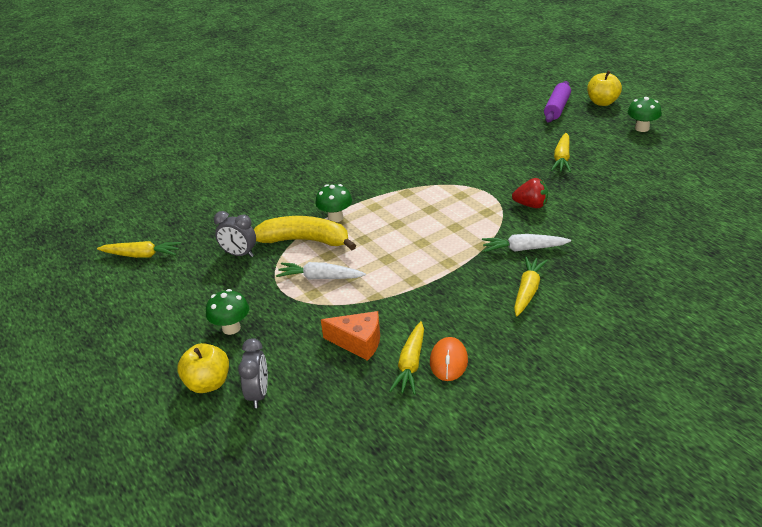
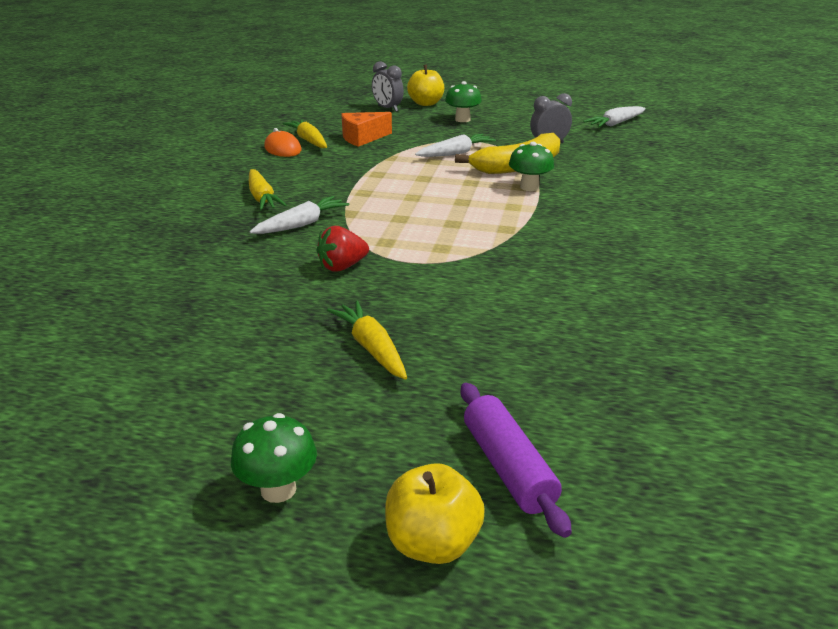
camera: 135 degrees right, 5 degrees down
(141, 255) = (615, 124): yellow carrot -> white carrot

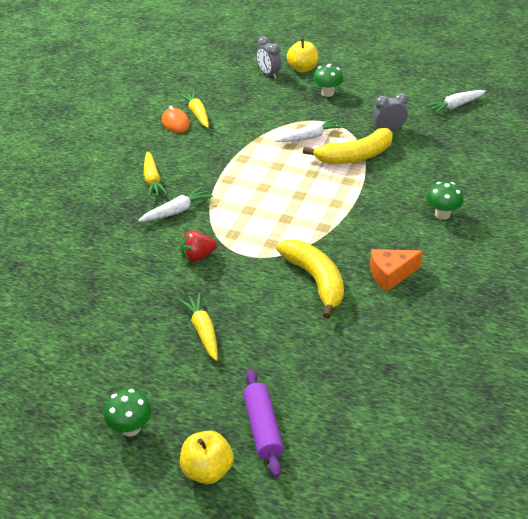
camera: 10 degrees right, 10 degrees up
(363, 138) = (240, 113): orange cheese -> orange cheese (391, 275)
(518, 281) = (316, 280): none -> yellow banana
(529, 187) = (355, 182): green mushroom -> green mushroom (442, 214)

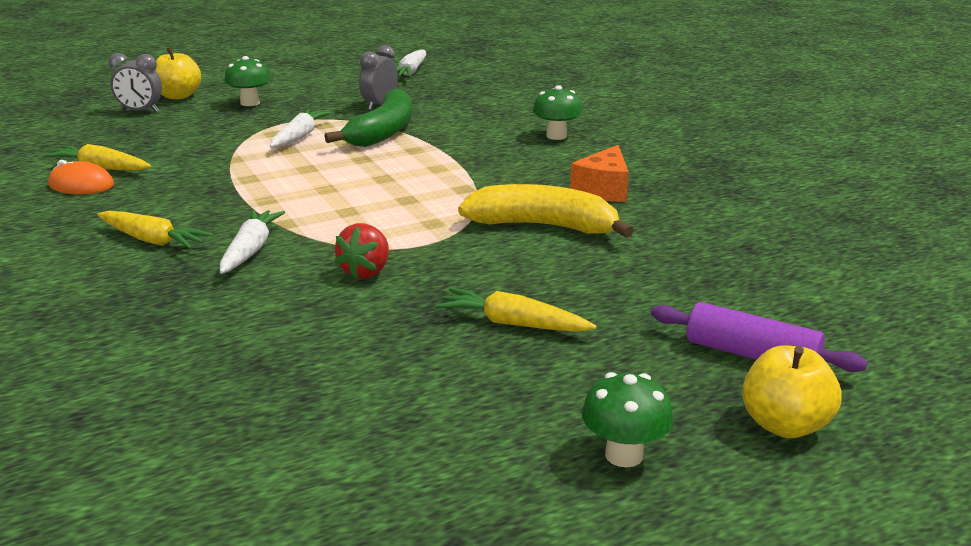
camera: 50 degrees left, 15 degrees down
(355, 156) = (383, 132): yellow banana -> green banana

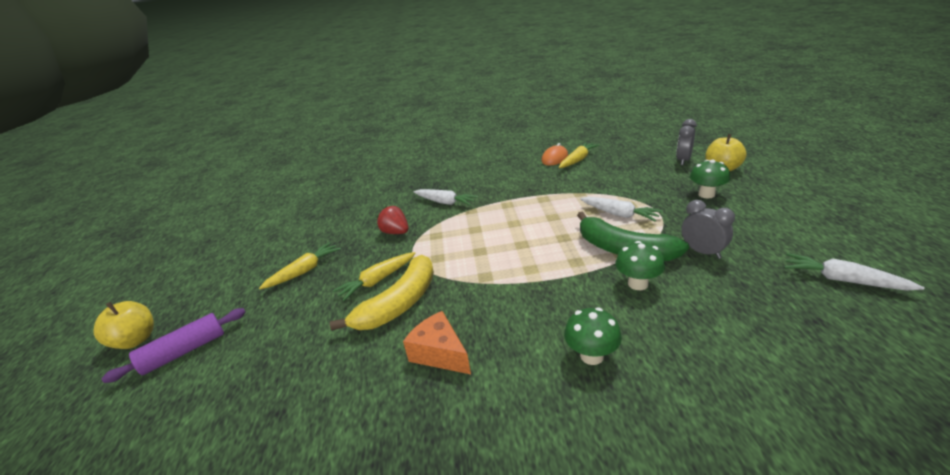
camera: 115 degrees right, 5 degrees up
(152, 240) = (474, 179): yellow carrot -> yellow carrot (377, 281)
(624, 455) = (189, 284): green mushroom -> green mushroom (638, 284)

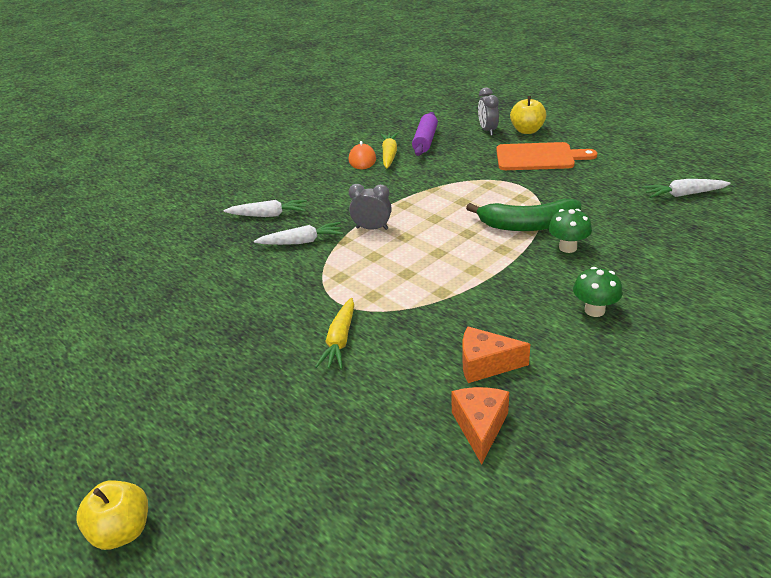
camera: 40 degrees left, 5 degrees up
(184, 352) = (215, 502): purple rolling pin -> purple rolling pin (425, 141)
(304, 271) = (236, 370): yellow carrot -> none
(368, 405) = (480, 427): none -> orange cheese
(396, 232) = (288, 291): red strawberry -> none
(399, 304) = (393, 348): yellow banana -> none
(619, 214) = (490, 197): white carrot -> white carrot (268, 215)
(702, 252) = (585, 206): grey clock -> grey clock (372, 228)
(706, 194) = (539, 157): green mushroom -> orange cutting board

